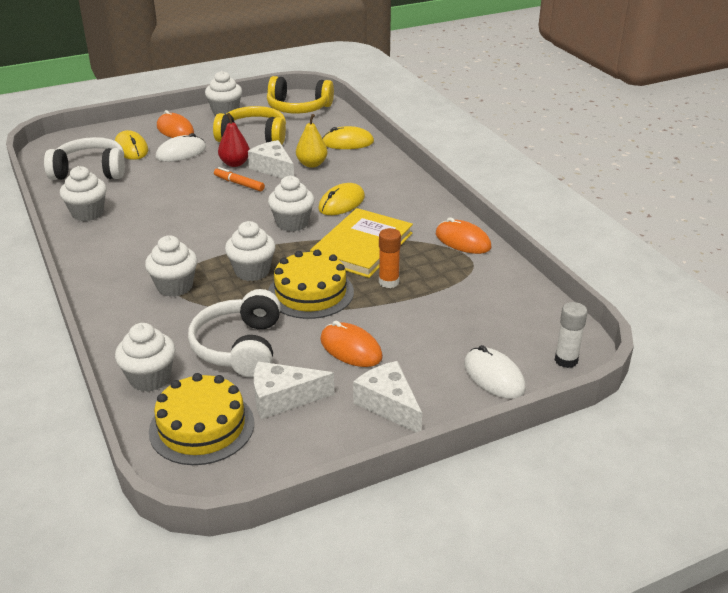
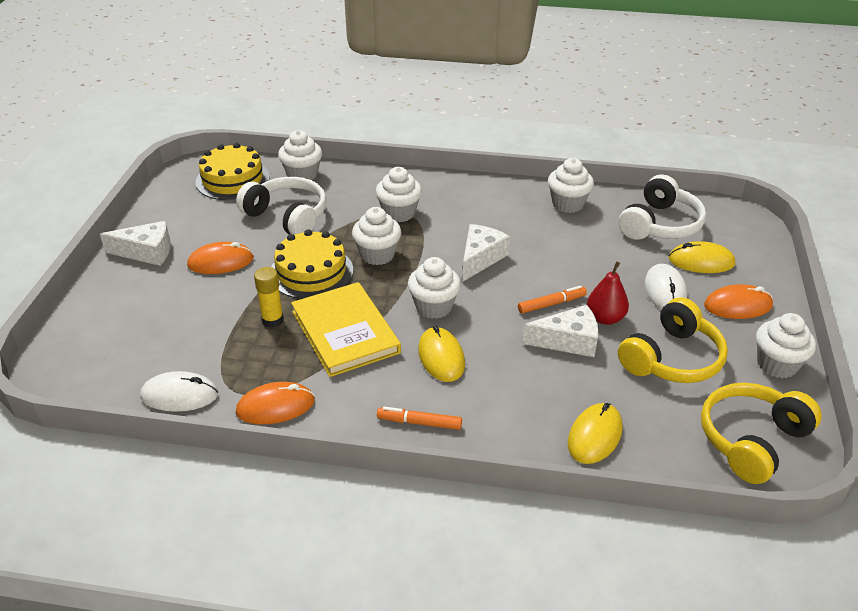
camera: 125 degrees right, 5 degrees up
(283, 398) = (214, 215): white cheese -> white cheese (480, 258)
(312, 164) = (555, 375): yellow pear -> none
(389, 282) = (272, 320): orange glue stick -> yellow glue stick
(407, 190) = (419, 422): none -> orange marker
(494, 376) = (98, 313): white mouse -> white mouse (179, 395)
(566, 360) = (54, 362): white glue stick -> none

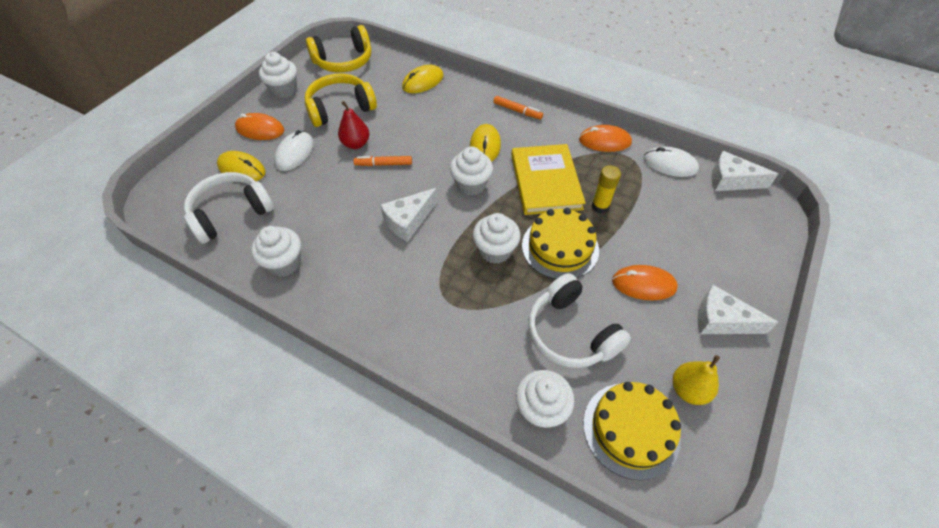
camera: 160 degrees left, 15 degrees up
(185, 206) = (688, 390): none -> yellow pear
(399, 213) = (453, 301): white cupcake -> none
(568, 341) = (394, 135): white cheese -> white cheese (731, 181)

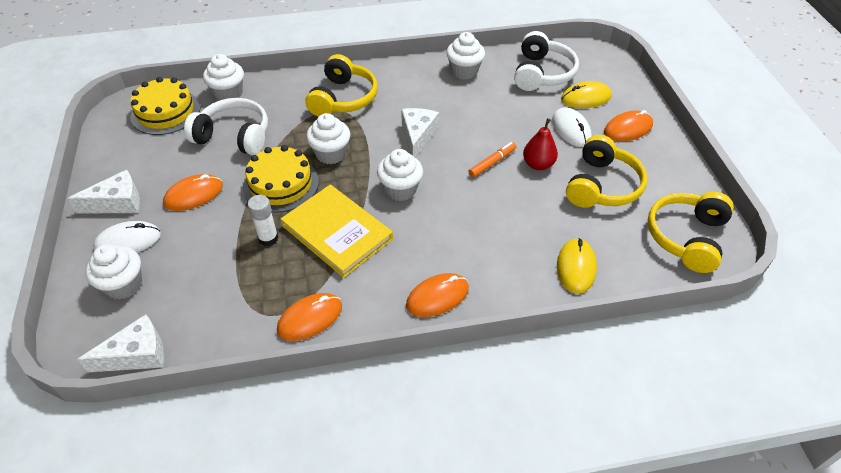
camera: 140 degrees right, 5 degrees down
(284, 90) = (676, 170): white cupcake -> white cupcake (124, 285)
(427, 310) = (343, 98): none -> yellow headphones
(485, 146) = (427, 233): yellow mouse -> none
(517, 111) = (437, 297): orange marker -> orange mouse
(600, 206) = (268, 238): yellow glue stick -> white glue stick
(670, 164) = (218, 333): white mouse -> white mouse (128, 241)
(688, 390) = (133, 148): yellow pear -> none

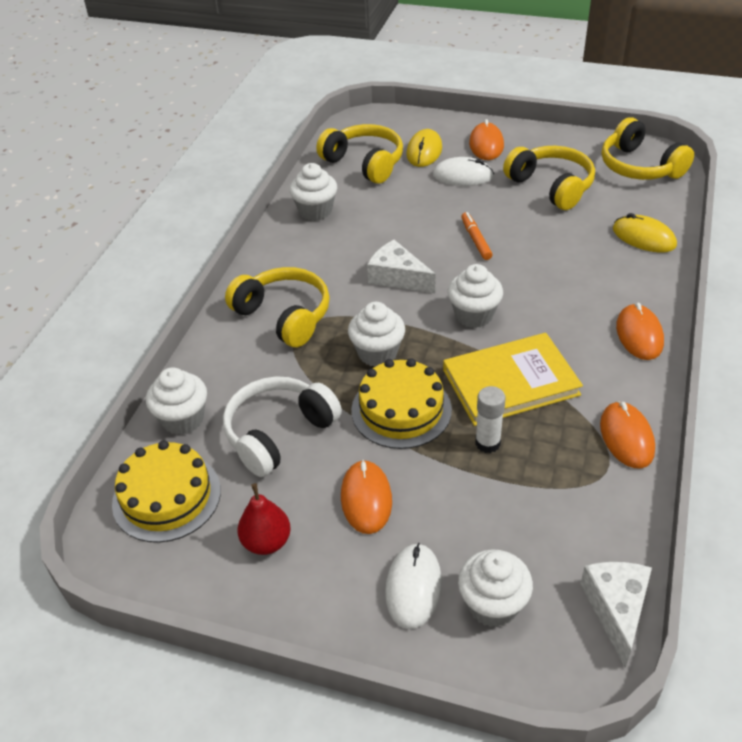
camera: 60 degrees left, 5 degrees down
(117, 203) = (328, 587): white cheese -> none
(538, 164) = (498, 212): red pear -> red pear (266, 542)
(542, 73) = (364, 163): white headphones -> yellow headphones

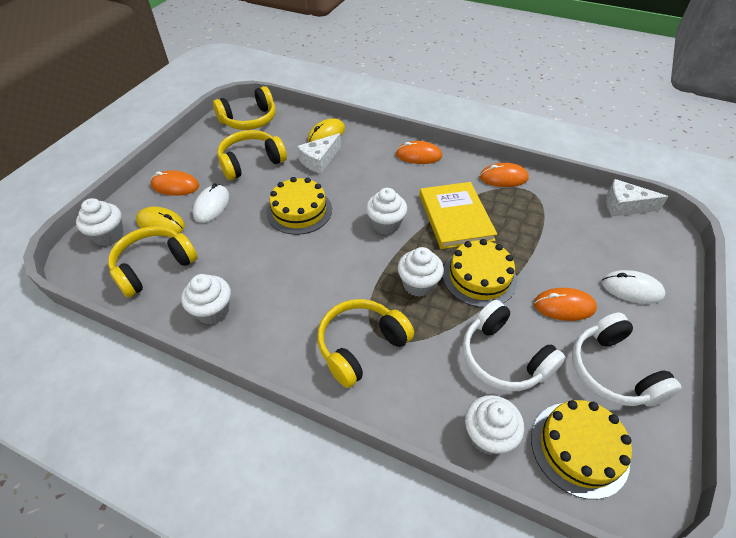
camera: 85 degrees left, 5 degrees up
(266, 542) = (612, 371): red pear -> white headphones
(397, 277) = (330, 262): white cheese -> white cheese (319, 160)
(476, 240) = (299, 211): orange marker -> yellow cake
(487, 443) = (510, 237): white glue stick -> none
(492, 605) = (635, 254): white cupcake -> white cupcake (109, 235)

